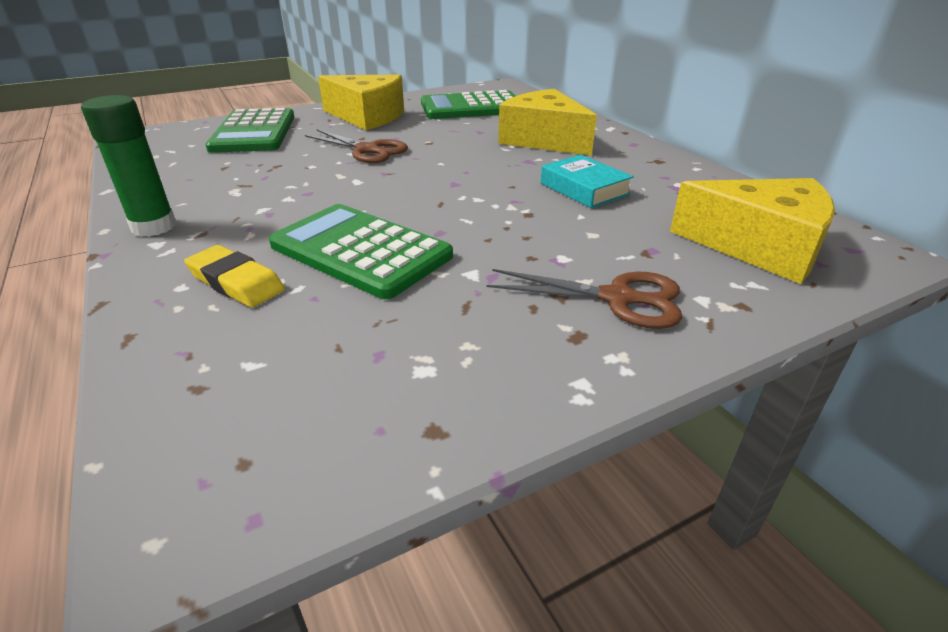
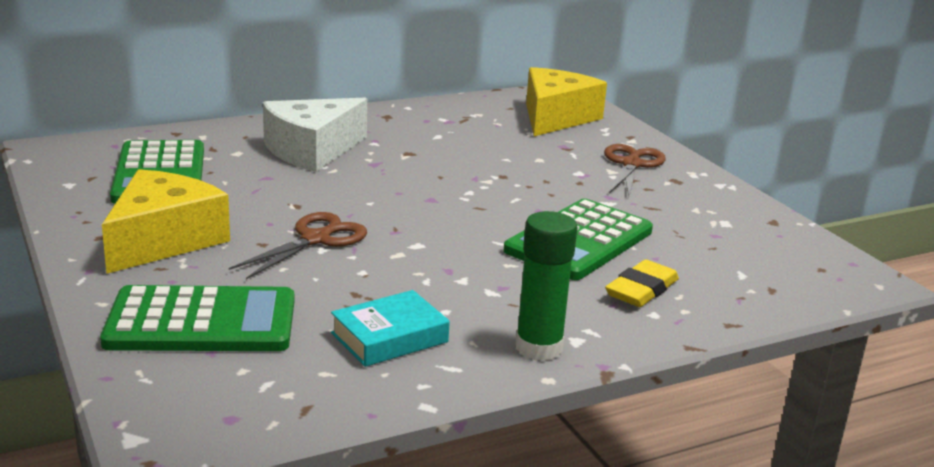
camera: 90 degrees left, 10 degrees down
(543, 140) = (312, 150): yellow cheese -> white cheese
(584, 189) = (451, 150): turquoise book -> turquoise book (389, 337)

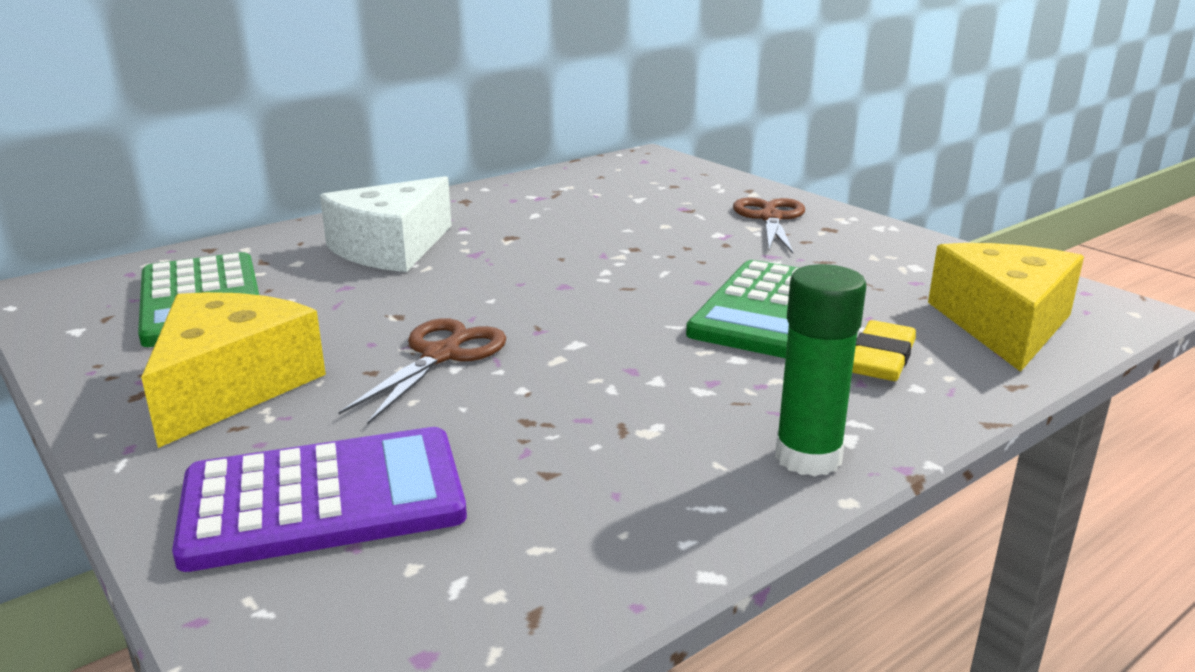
camera: 10 degrees left, 0 degrees up
(202, 322) = (324, 500): green calculator -> purple calculator
(389, 337) = (603, 477): turquoise book -> none
(555, 117) = (656, 180): yellow cheese -> yellow cheese (1003, 324)

